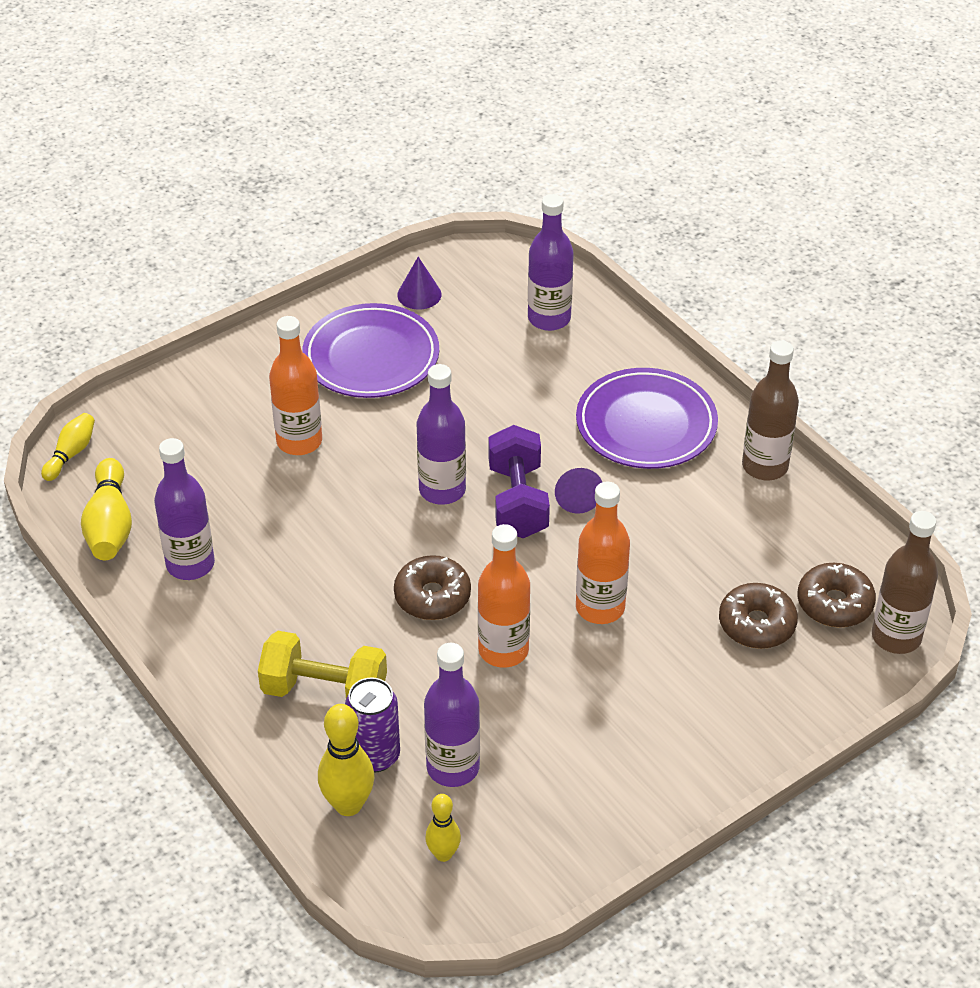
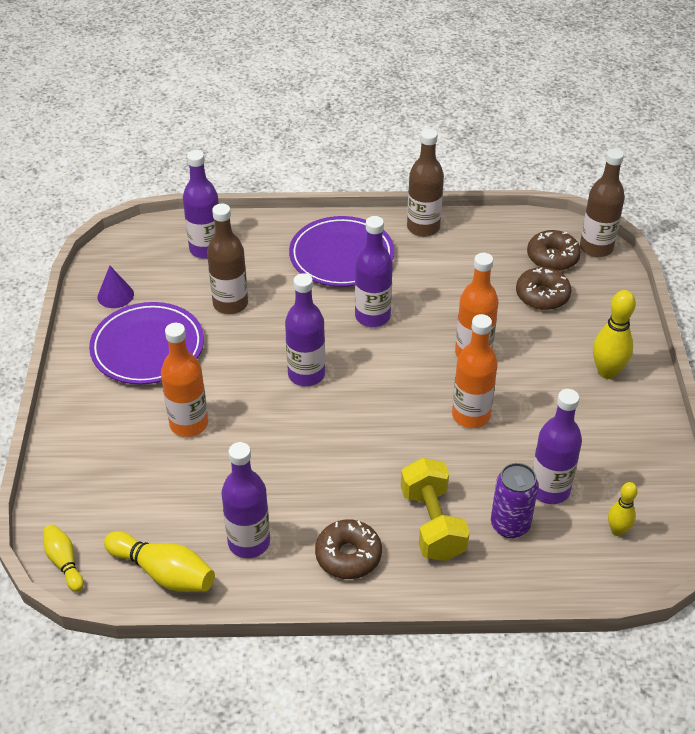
camera: 55 degrees left, 0 degrees up
(324, 691) = (432, 524): yellow dumbbell -> yellow dumbbell turned 60 degrees counterclockwise
(348, 805) = (542, 560): yellow bowling pin -> yellow bowling pin (607, 372)
(432, 596) = (395, 426): brown donut -> brown donut (348, 555)
(488, 380) = (230, 304): none -> brown bottle
(518, 501) = (350, 344): purple dumbbell -> none
(577, 497) = (372, 316): purple cone -> purple bottle

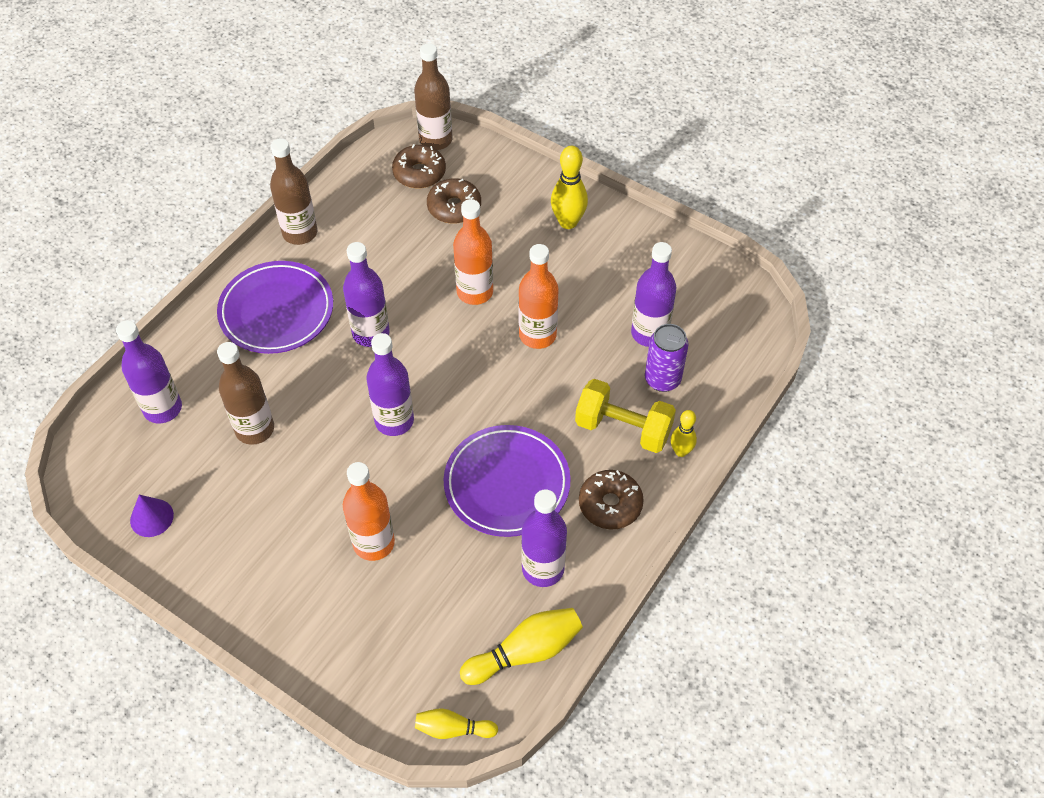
camera: 55 degrees left, 10 degrees up
(148, 348) = (249, 526): purple plate -> purple plate (507, 484)
(617, 530) = (717, 318): yellow bowling pin -> yellow bowling pin (681, 451)

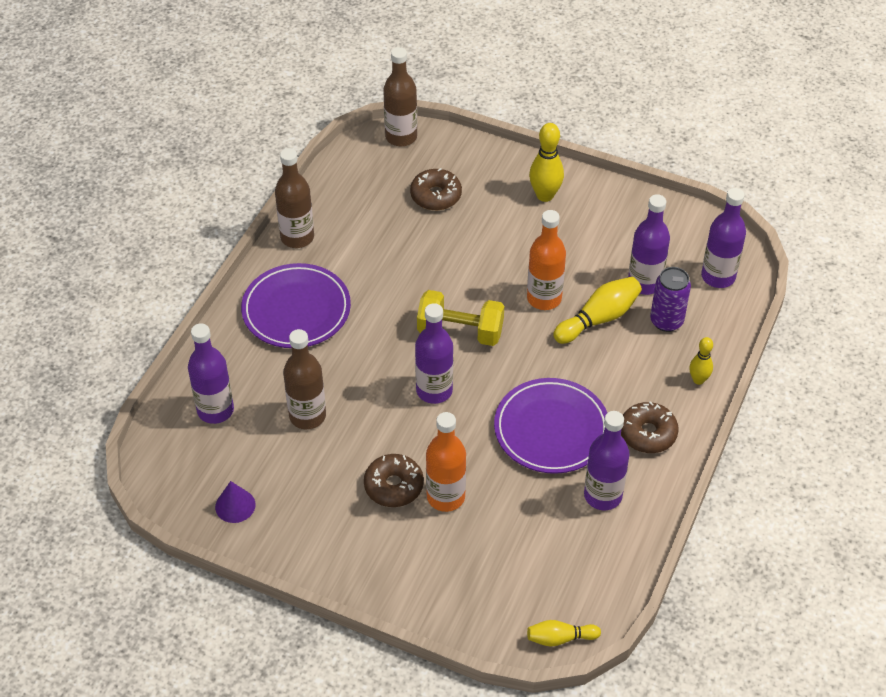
camera: 10 degrees left, 5 degrees down
(371, 333) = (390, 317): purple bottle -> purple bottle (718, 277)
(419, 173) = (394, 169): brown donut -> brown donut (393, 486)
(475, 292) = (476, 268): orange bottle -> none
(525, 652) = (606, 566): yellow bowling pin -> yellow bowling pin (599, 318)
(623, 428) = (642, 368): yellow dumbbell -> yellow dumbbell (460, 331)

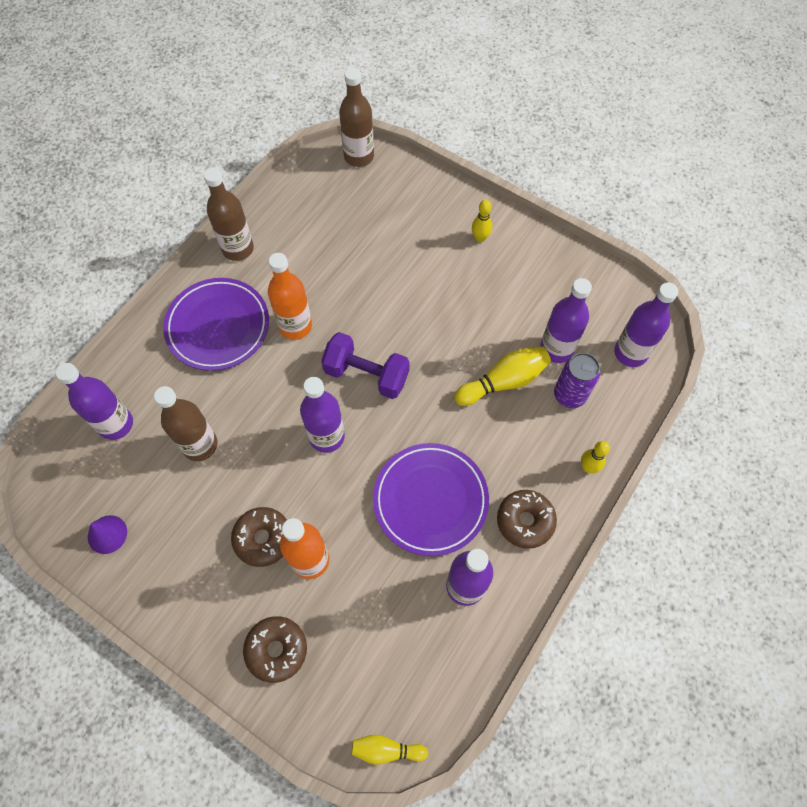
camera: 10 degrees right, 15 degrees up
(436, 196) = (377, 223): brown donut -> brown donut (276, 650)
(460, 331) = (366, 375): yellow dumbbell -> purple dumbbell
(544, 298) = (455, 351): orange bottle -> orange bottle (295, 326)
(545, 195) = (480, 238): yellow bowling pin -> yellow bowling pin, size x0.62

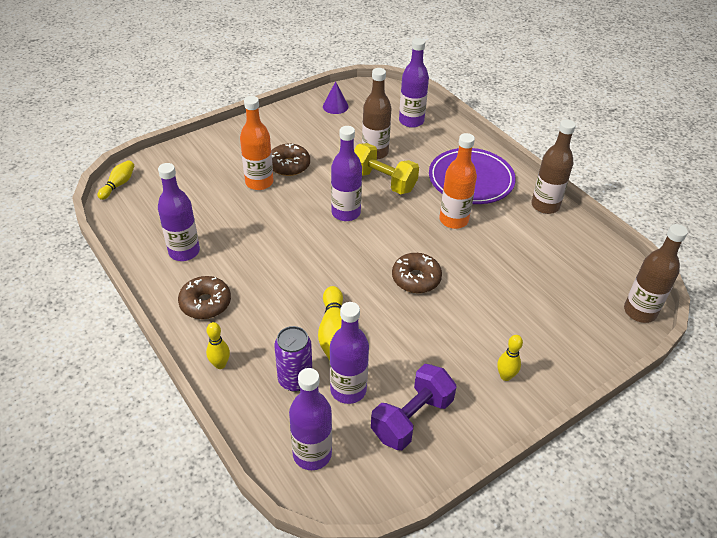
camera: 110 degrees right, 20 degrees down
(255, 416) = (383, 182): none -> yellow dumbbell
(276, 650) = (214, 155): brown donut -> brown donut (416, 278)
(366, 375) = (388, 249): purple dumbbell -> purple dumbbell (412, 418)
(430, 500) = (260, 253): purple plate -> none

